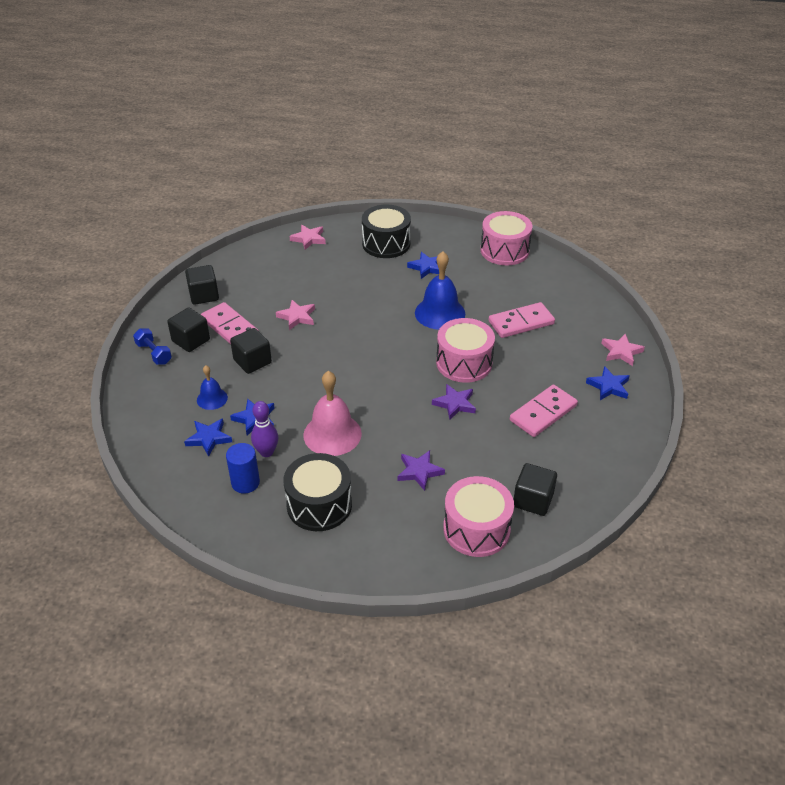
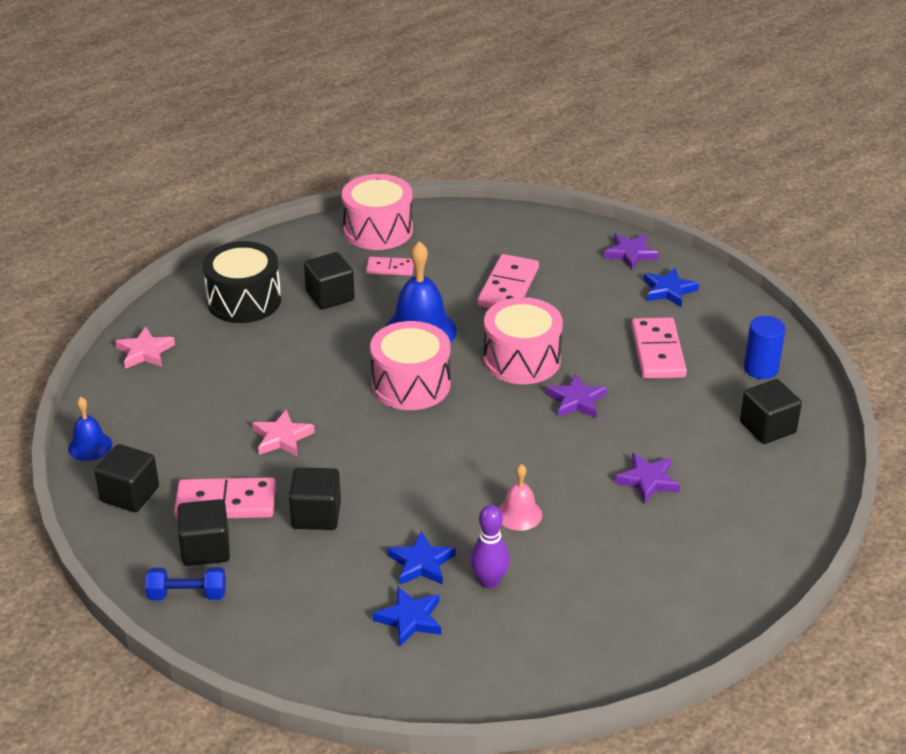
camera: 50 degrees left, 5 degrees down
(212, 398) = (341, 582): blue bell -> blue bell (90, 446)
(245, 483) = (520, 623): blue cylinder -> blue cylinder (761, 369)
(319, 505) = (618, 581): black drum -> none
(332, 434) = (519, 514): pink bell -> pink bell, size x0.55
(426, 267) = (330, 296): blue star -> black cube
(476, 529) = (768, 486): pink drum -> pink drum (411, 384)
(478, 273) = (390, 268): none -> pink domino
(621, 352) = (630, 254): pink star -> purple star

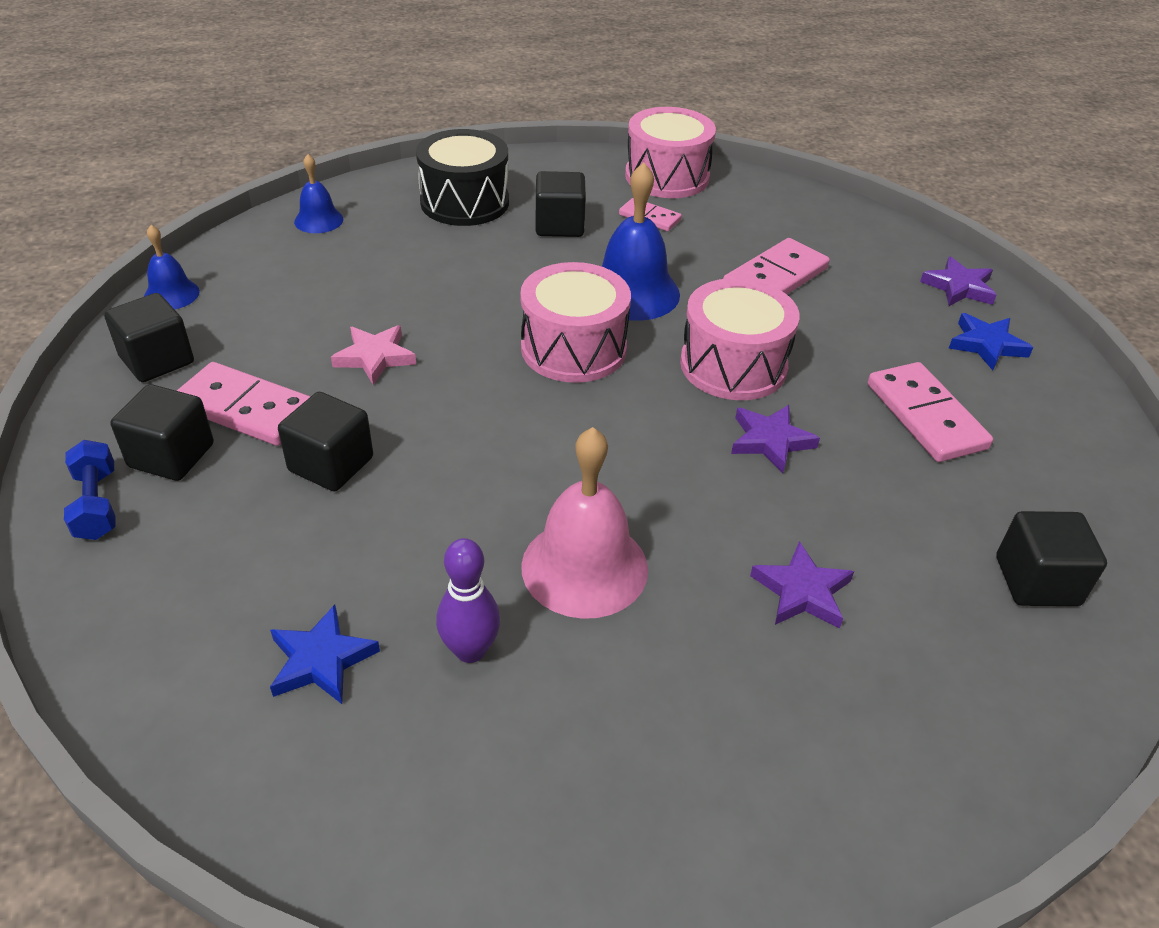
camera: 25 degrees right, 5 degrees up
(145, 352) = (318, 220): pink star -> blue bell
(187, 595) = (97, 504): blue dumbbell -> blue dumbbell turned 45 degrees clockwise
(421, 563) = (402, 583): blue star -> none
(519, 514) = (584, 567): pink bell -> pink bell, size x1.82
(657, 352) = (925, 416): pink domino -> pink domino turned 45 degrees counterclockwise
(761, 369) = (1069, 490): blue cylinder -> none

